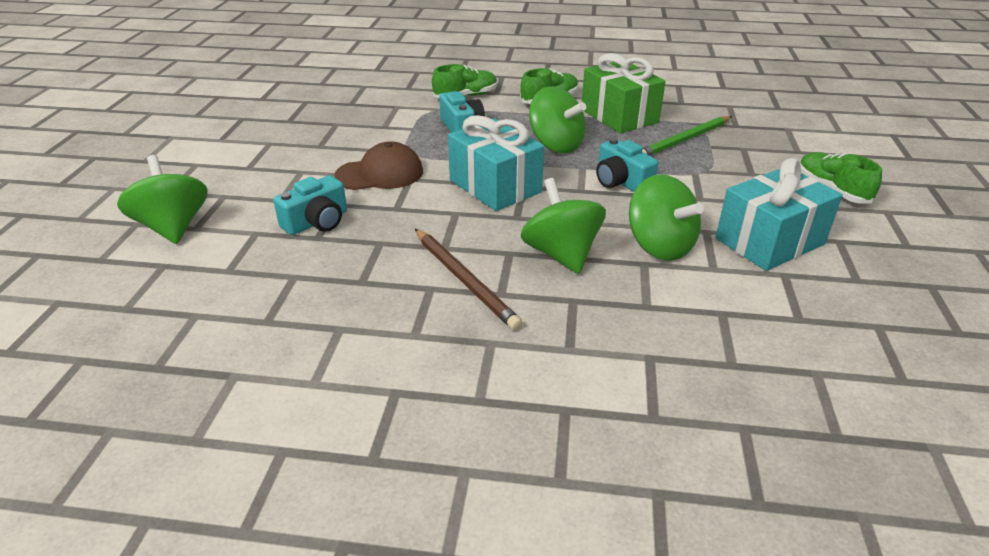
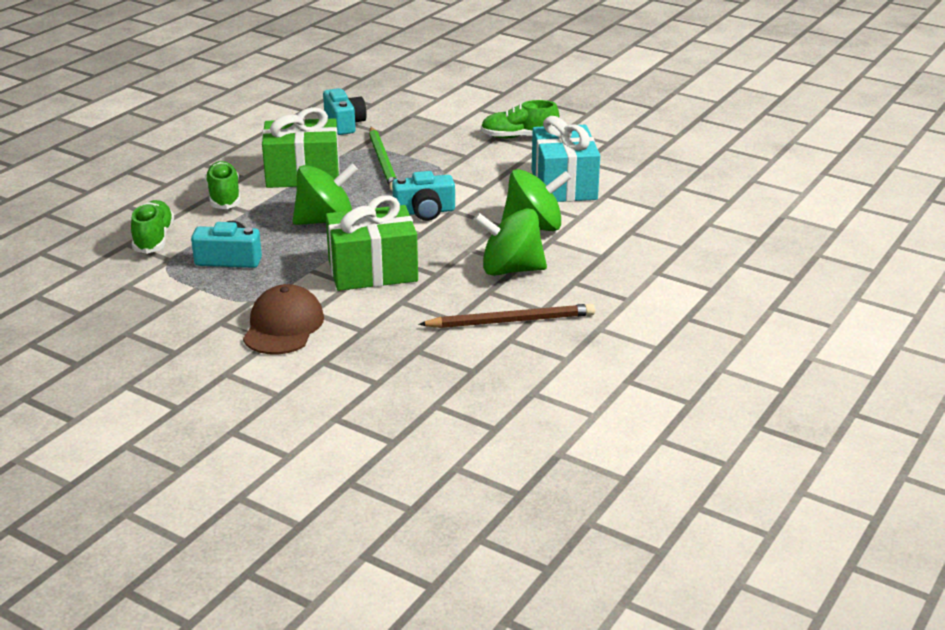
camera: 65 degrees left, 5 degrees down
(173, 227) = (273, 471): green spinning top -> none
(317, 222) = (347, 378): turquoise camera -> turquoise camera (344, 124)
(495, 186) = (372, 271): turquoise gift -> green gift

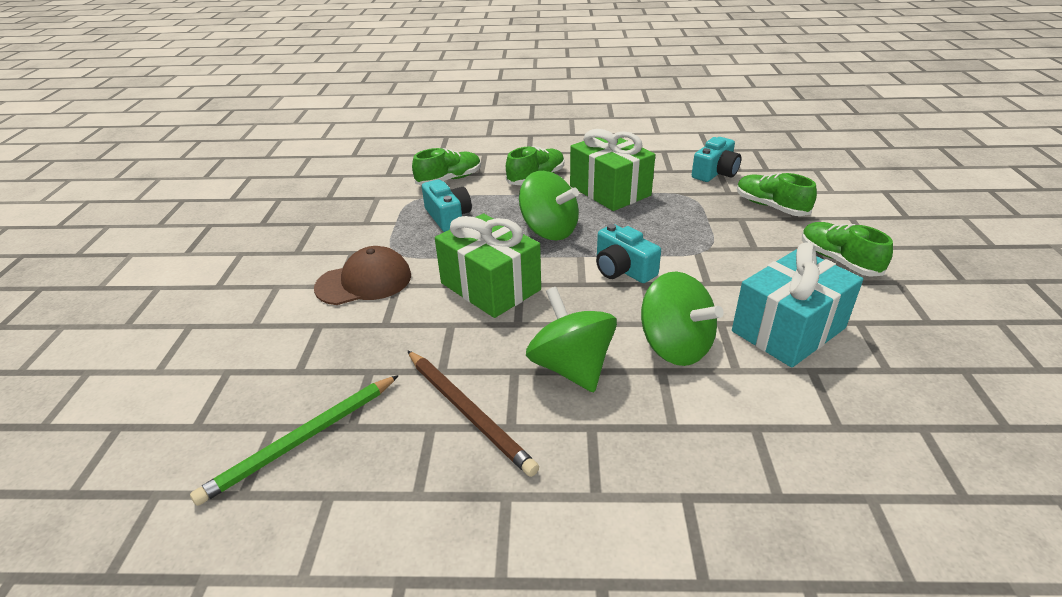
camera: 60 degrees right, 5 degrees up
(383, 162) = (680, 214): green pencil -> green pencil (302, 440)
(425, 127) = (770, 206): none -> green shoe

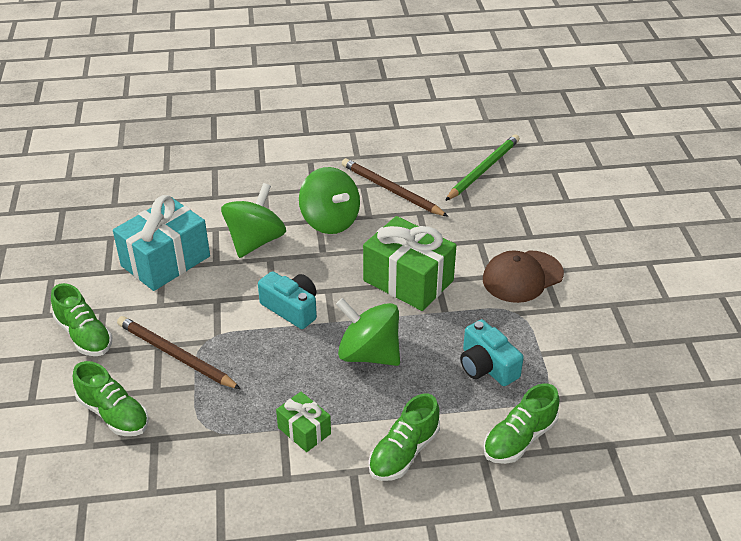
camera: 170 degrees right, 5 degrees up
(610, 191) = (304, 430): green gift -> green gift, size x0.51
(675, 346) = (255, 241): green spinning top -> green spinning top turned 75 degrees clockwise
(715, 172) = (158, 485): turquoise camera -> none
(734, 240) = (175, 355): none -> brown pencil

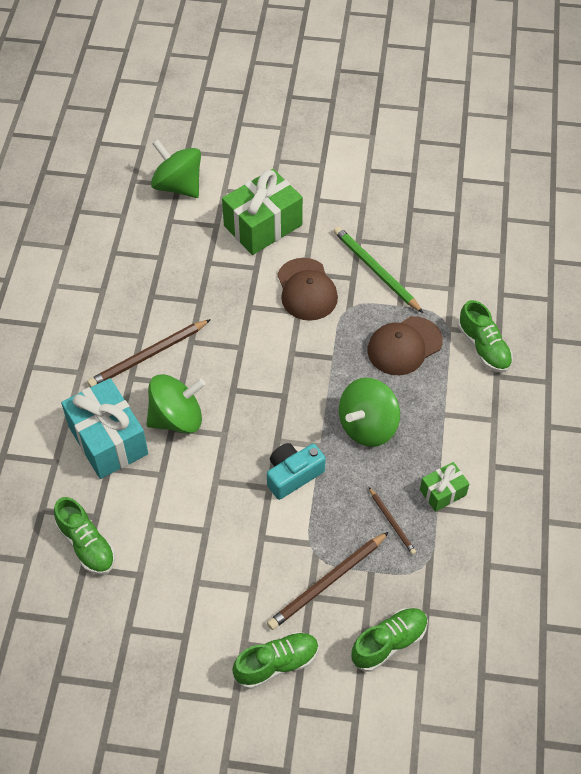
camera: 75 degrees left, 15 degrees up
(165, 261) = (187, 577): turquoise gift -> turquoise gift (108, 440)
(255, 241) = (184, 489): green spinning top -> green spinning top (178, 186)
(256, 393) = (392, 522): none -> brown pencil
(404, 452) = (480, 426): green shoe -> green shoe (86, 544)
(408, 281) = (284, 374): green gift -> green gift (263, 225)
(483, 169) = (146, 273): green pencil -> green pencil (375, 270)
(487, 366) = (404, 346): turquoise camera -> brown cap

